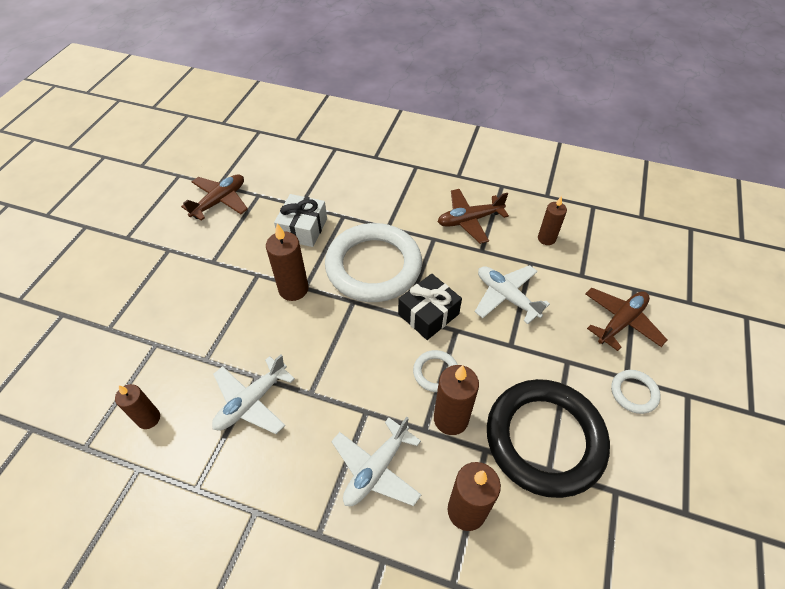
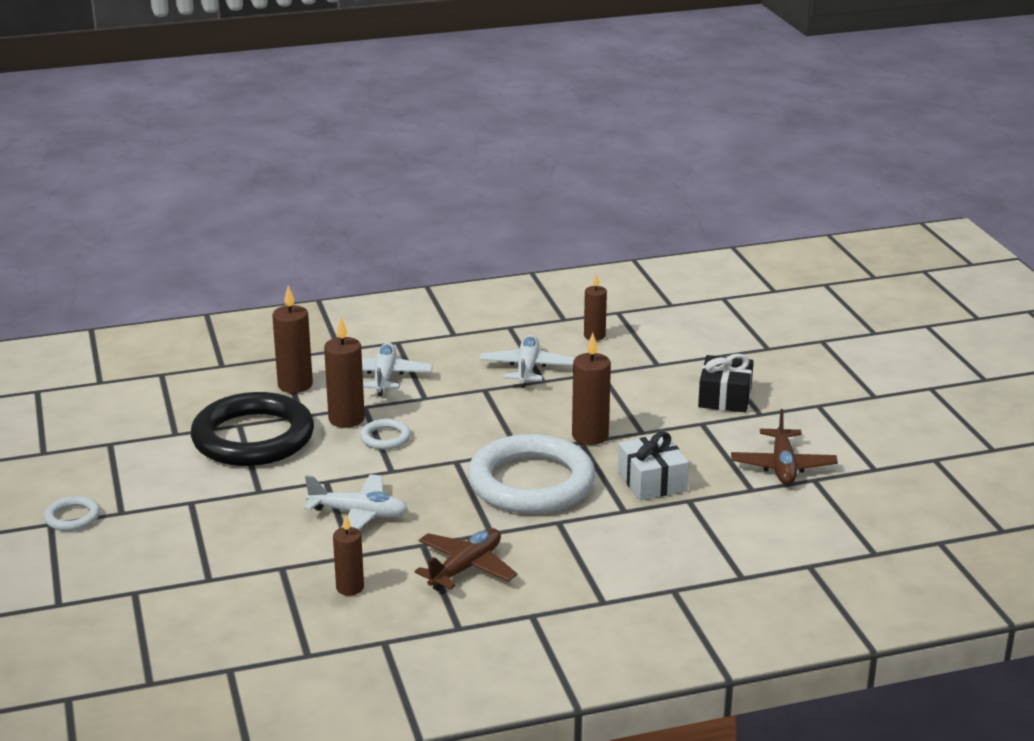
camera: 145 degrees right, 25 degrees down
(428, 314) = (431, 470): black gift -> black gift (725, 397)
(621, 322) = (214, 542): brown plane -> none
(634, 393) = (179, 494): white ring -> white ring (72, 517)

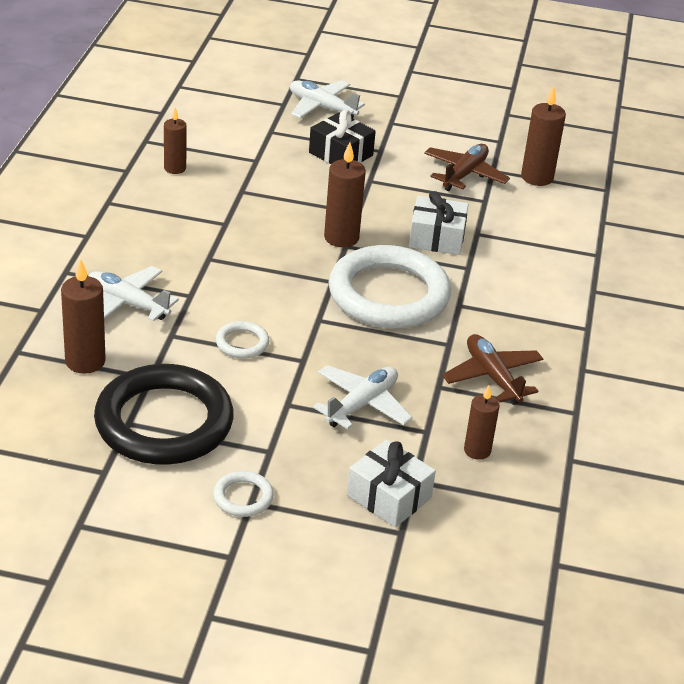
camera: 65 degrees left, 10 degrees up
(72, 517) = (211, 595): white ring -> white ring (243, 497)
(249, 561) = (389, 496): none -> white gift
(346, 419) = (185, 353): brown candle -> brown candle (537, 177)
(527, 369) = (196, 223): white plane -> white plane (322, 107)
(783, 466) = (464, 174): brown plane -> brown plane turned 90 degrees counterclockwise

